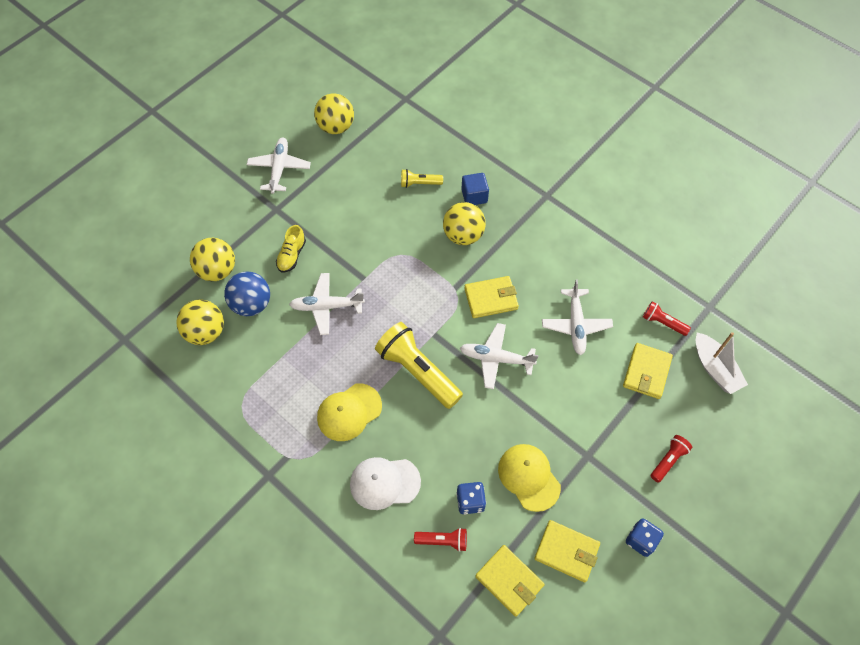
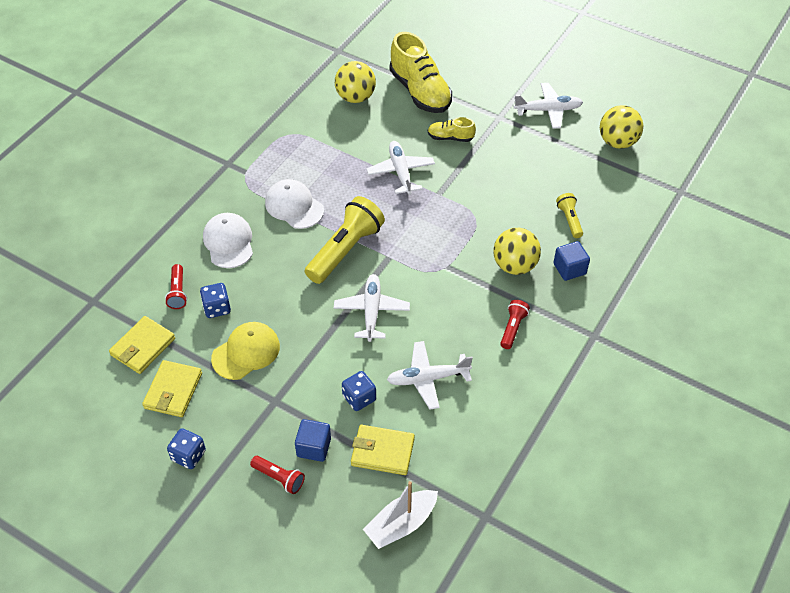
camera: 80 degrees right, 10 degrees down
(217, 270) = (420, 91): yellow ball -> yellow shoe
(251, 304) = (390, 120): blue ball -> none
(349, 412) = (294, 206): yellow cap -> white cap
(491, 299) = (442, 299): yellow wallet -> none
(591, 383) = (359, 398): none -> blue dice
(639, 427) = (314, 447): none -> blue cube
(662, 322) = (451, 465): red flashlight -> red flashlight (512, 328)

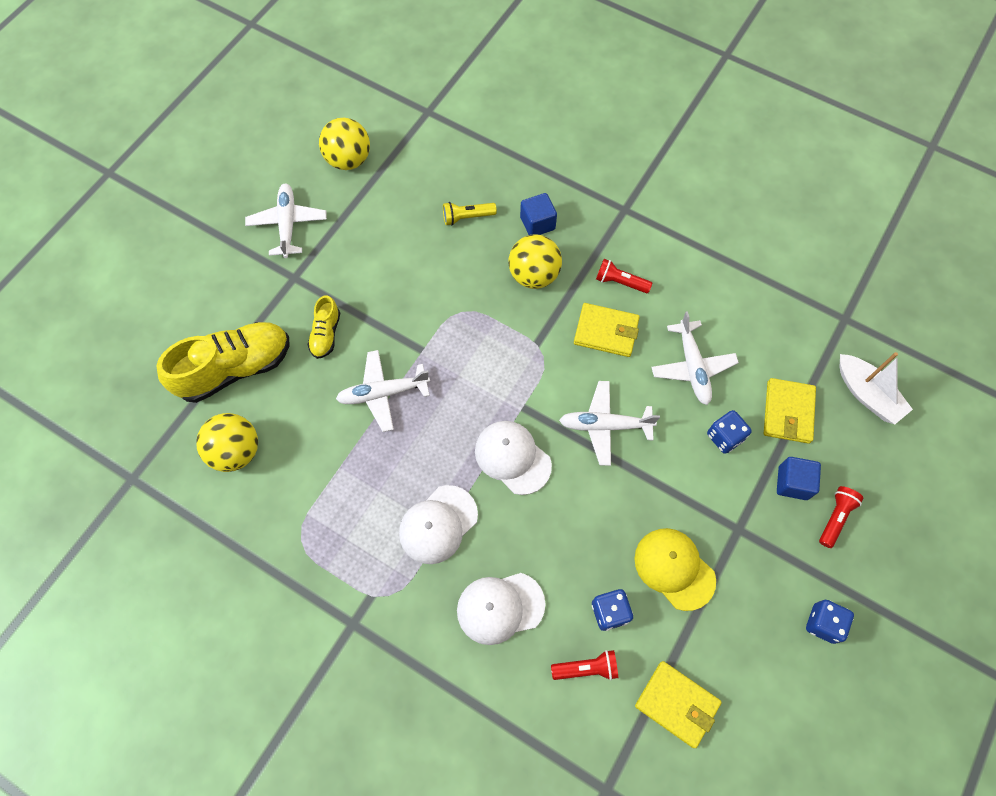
camera: 90 degrees left, 15 degrees up
(173, 391) = (738, 654): yellow wallet -> yellow wallet (606, 332)
(345, 250) = (512, 457): yellow flashlight -> white cap

